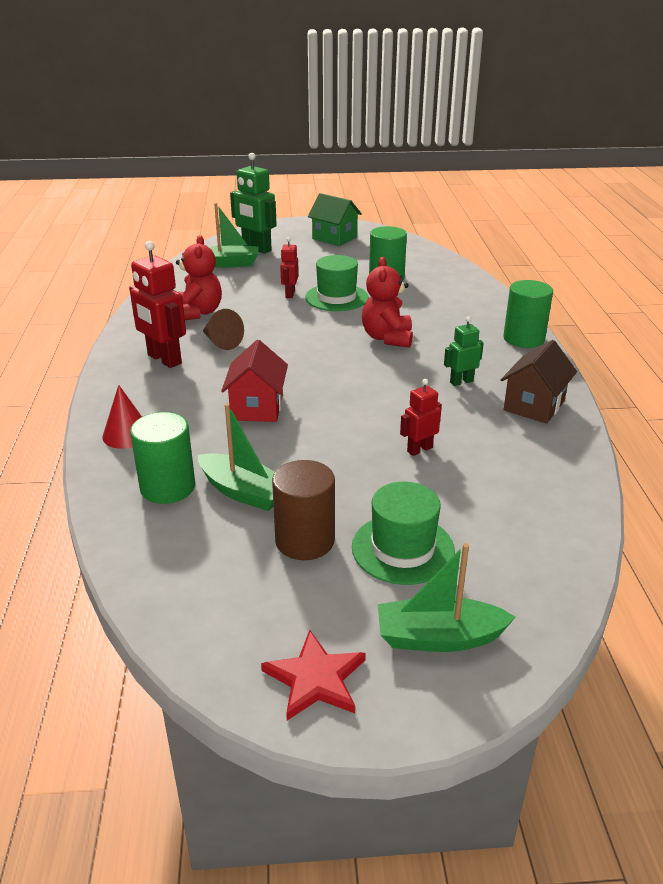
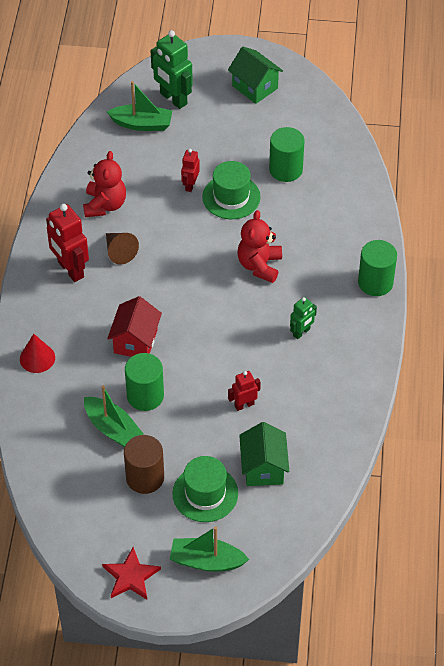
camera: 10 degrees right, 20 degrees up
(167, 487) = (62, 416): green cylinder -> green cylinder (145, 395)
(461, 382) = (301, 332): green robot -> green robot turned 150 degrees clockwise
(475, 509) = (263, 468): none -> green house
(534, 406) = (347, 369): brown house -> none

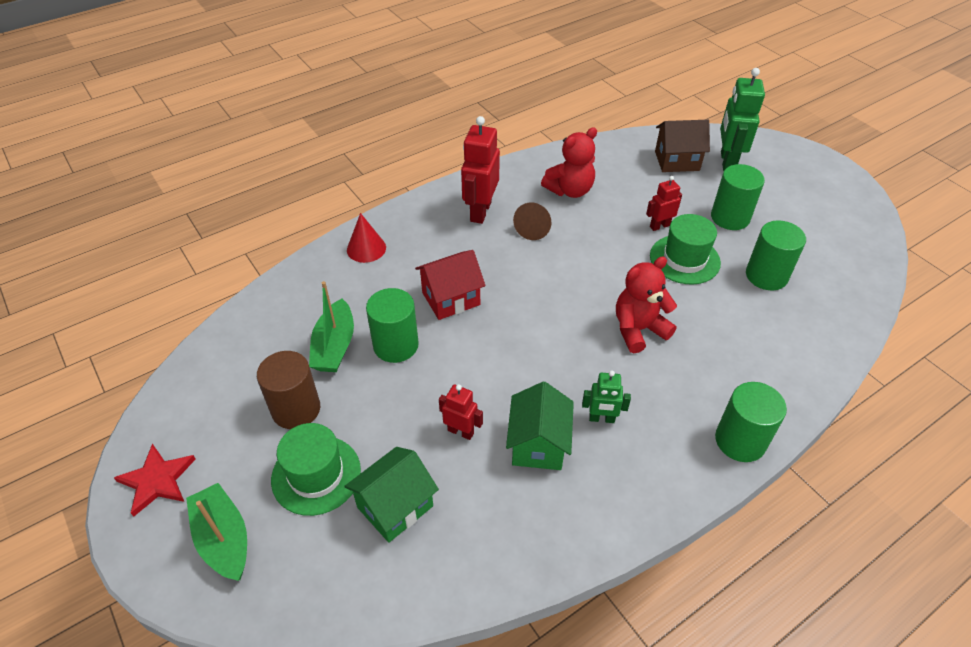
camera: 50 degrees right, 5 degrees down
(142, 124) = (677, 161): green boat -> brown house
(222, 143) = (730, 217): none -> green cylinder
(255, 87) = (815, 199): green house -> green house (538, 444)

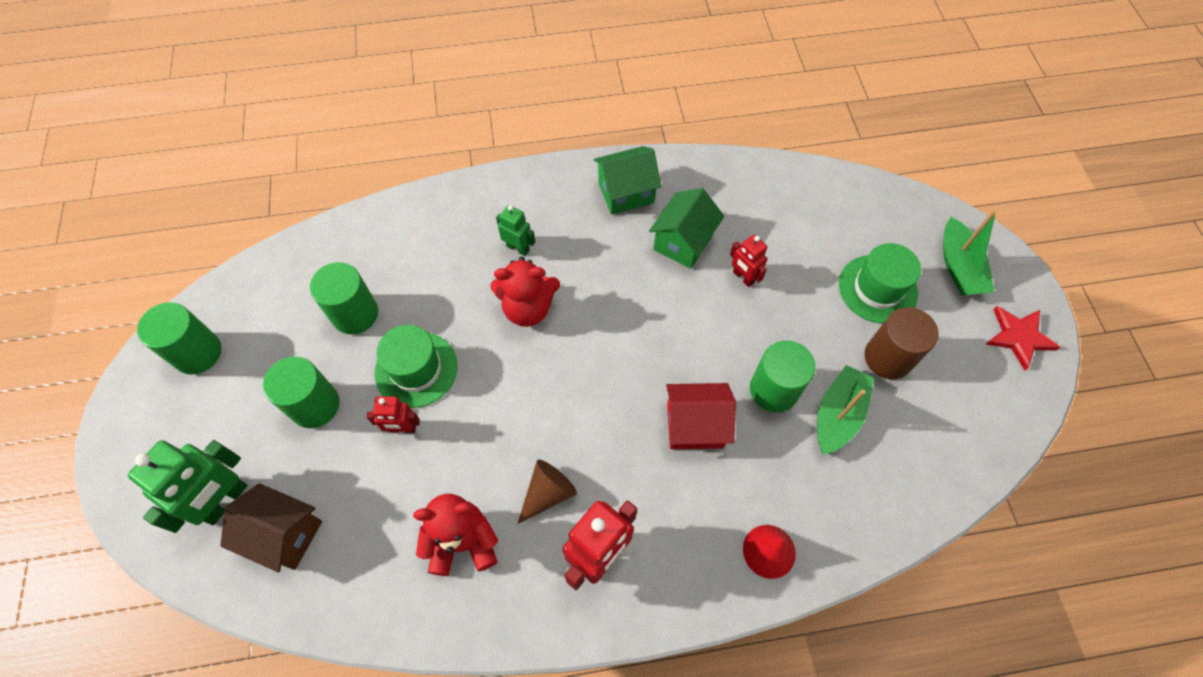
camera: 155 degrees left, 15 degrees up
(395, 507) = (818, 240): green house -> green house (626, 193)
(601, 419) = (619, 241): green robot -> green robot (518, 248)
(740, 440) = (523, 184): green cylinder -> green cylinder (197, 353)

